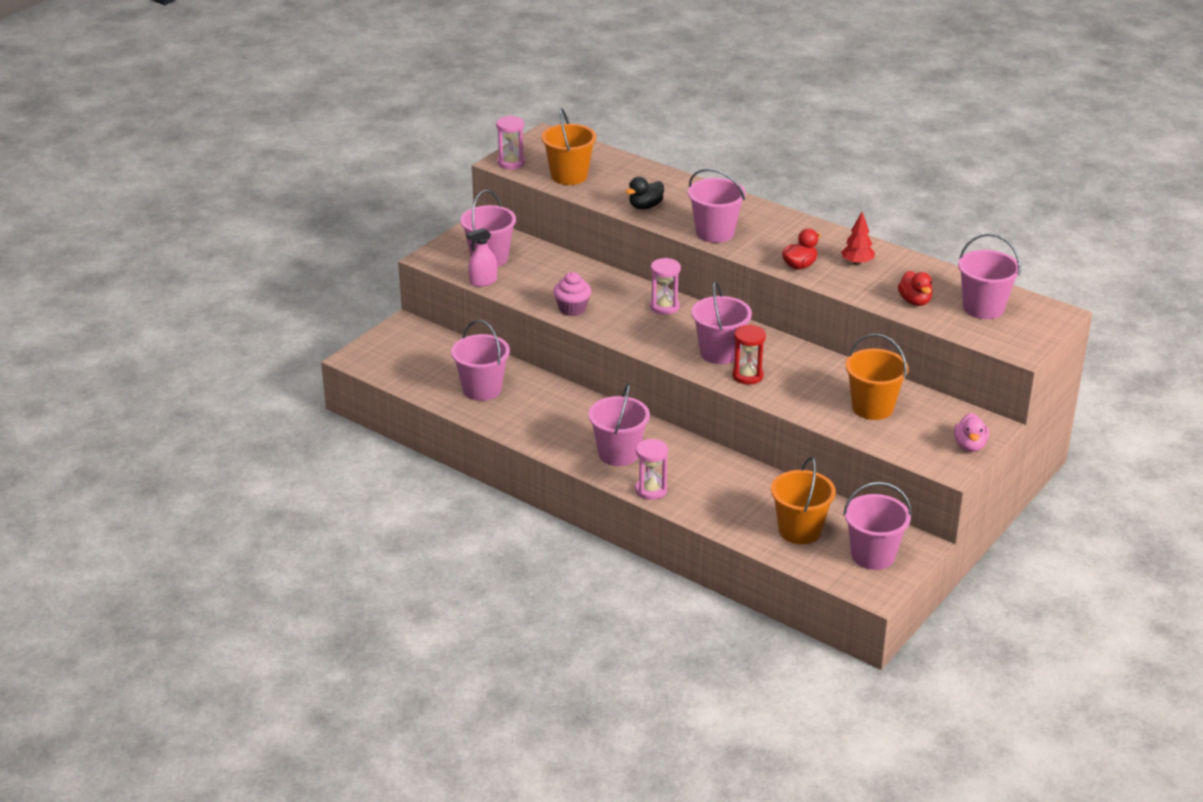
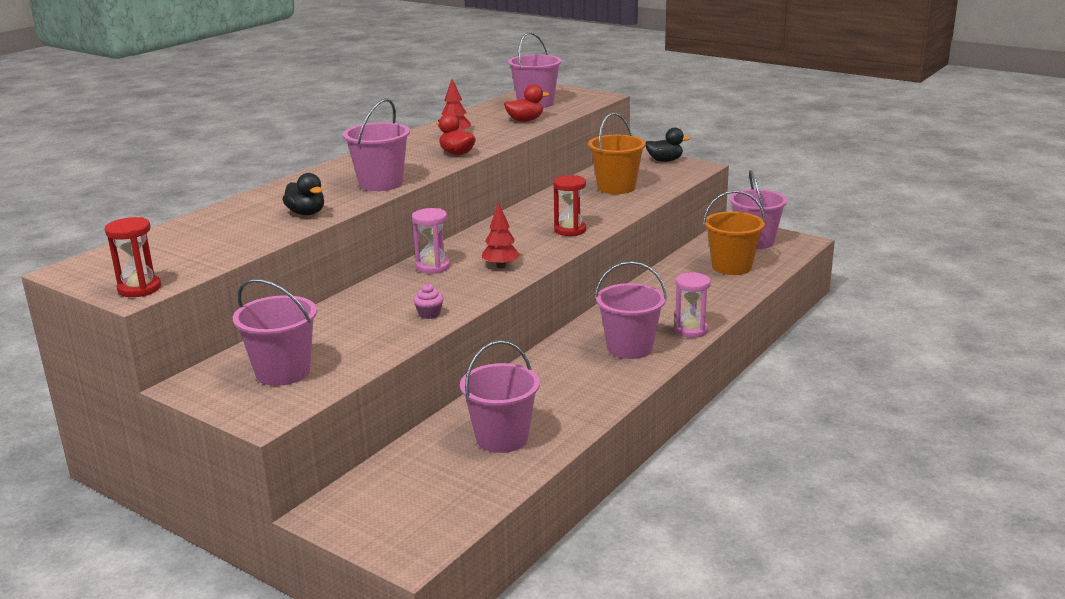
camera: 90 degrees left, 10 degrees down
(483, 281) = (347, 373): pink spray bottle -> none
(511, 163) = (139, 289): pink hourglass -> red hourglass
(569, 176) = (203, 253): orange bucket -> none
(572, 309) = (429, 314): pink cupcake -> pink cupcake, size x0.62
(663, 339) = (501, 266): none -> red tree
(719, 353) = (527, 241): pink bucket -> none
(970, 446) = (665, 160): pink duck -> black duck

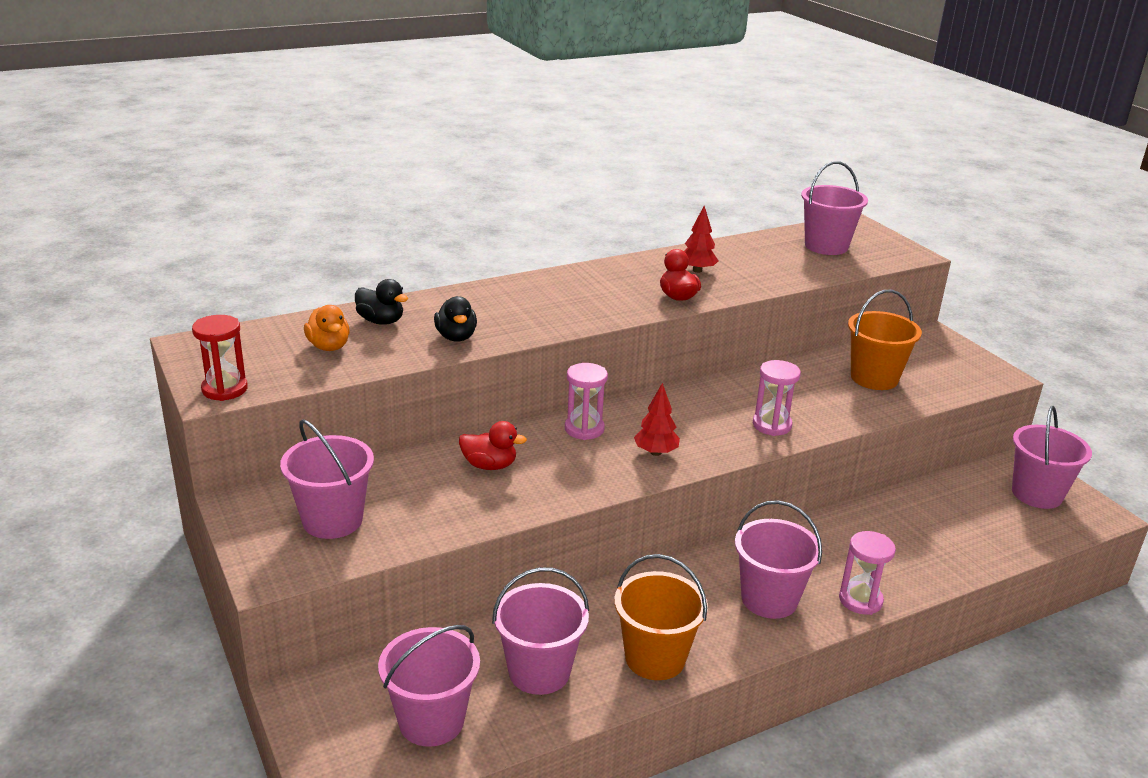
camera: 25 degrees right, 5 degrees up
(202, 243) = (329, 346): none -> orange duck
(381, 183) = (563, 317): pink bucket -> pink bucket (431, 721)
(429, 314) = (530, 494): pink cupcake -> none
(525, 120) = (793, 268): red duck -> red duck (489, 465)
(570, 230) = (772, 425): red hourglass -> pink hourglass
(665, 160) = (964, 354): black duck -> black duck (381, 321)
(731, 267) = (979, 522): orange bucket -> orange bucket (655, 658)

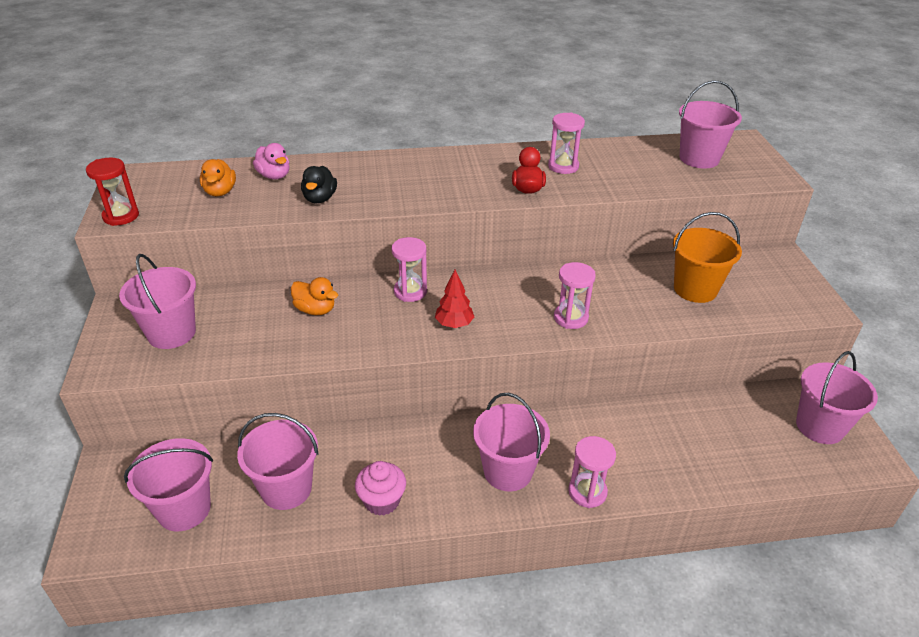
camera: 20 degrees right, 10 degrees up
(381, 321) = (274, 176): black duck -> pink duck
(489, 465) = (315, 310): red duck -> orange duck
(655, 658) = (382, 501): orange bucket -> pink cupcake
(697, 270) = (563, 166): red tree -> pink hourglass

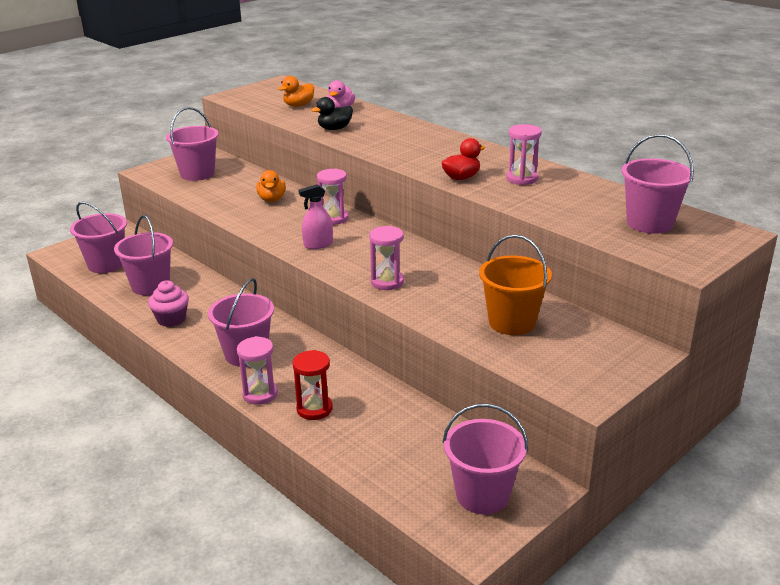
camera: 55 degrees right, 10 degrees down
(121, 216) = (236, 97): red hourglass -> red hourglass (314, 409)
(454, 324) = (318, 244): red tree -> pink spray bottle

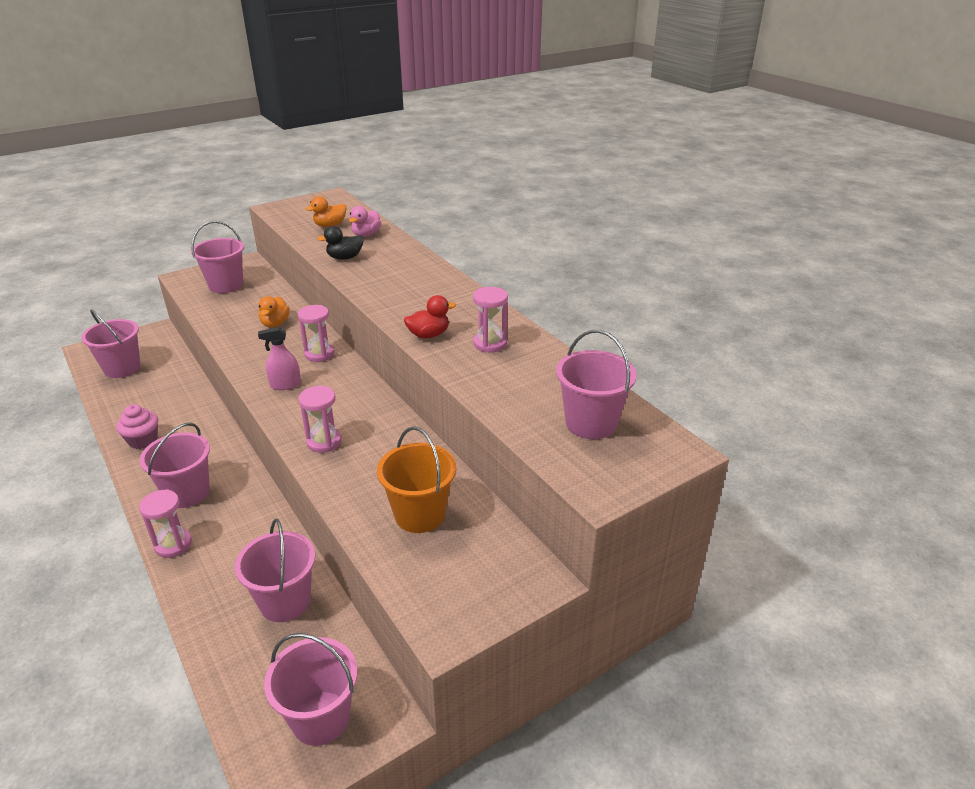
camera: 10 degrees right, 5 degrees up
(150, 286) = (147, 398): pink bucket -> pink bucket (285, 601)
(314, 409) = (214, 572): red hourglass -> none

